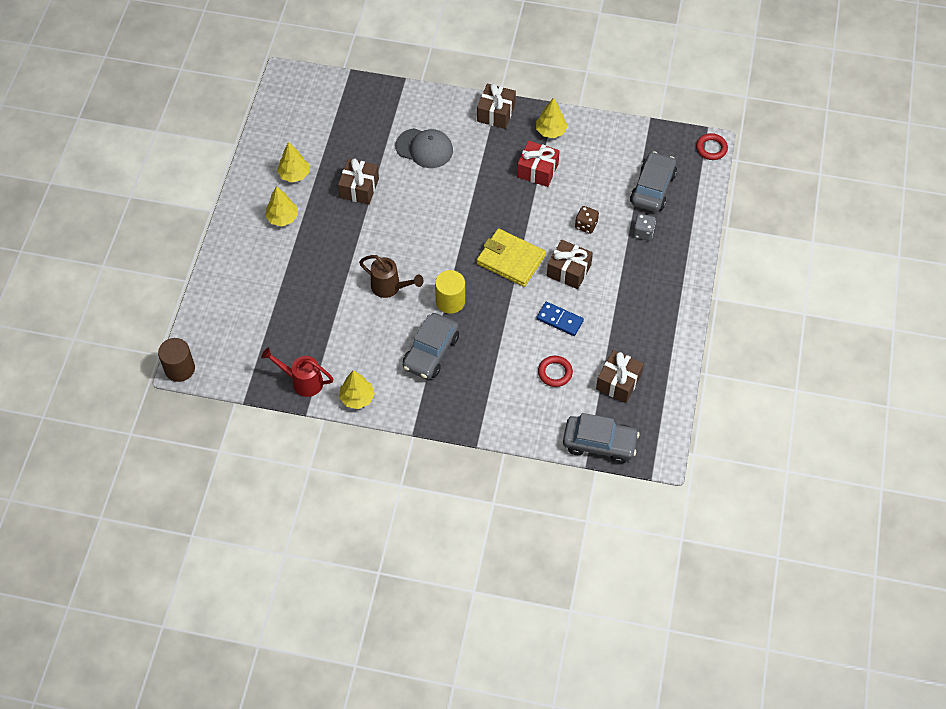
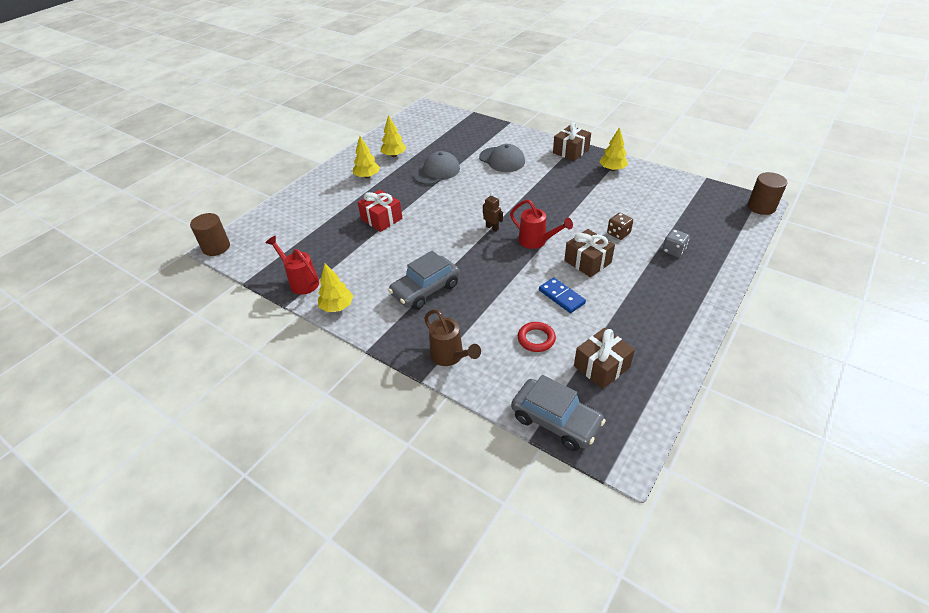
camera: 25 degrees right, 15 degrees down
(359, 188) = (436, 172): brown gift -> grey cap
(390, 287) = (419, 236): brown watering can -> brown watering can (450, 356)
(450, 301) = (465, 257): yellow cylinder -> none
(459, 254) = (492, 227): none -> brown robot
(511, 259) = (536, 241): yellow wallet -> red watering can
(537, 170) = (589, 190): red gift -> red gift (381, 219)
(652, 188) = (693, 222): grey car -> none
(711, 148) = (761, 207): red ring -> brown cylinder

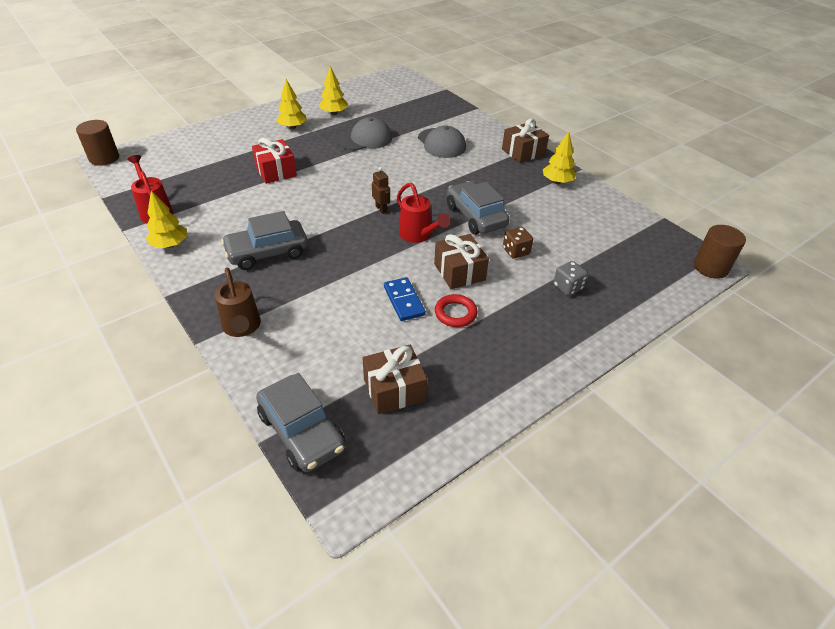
camera: 15 degrees right, 0 degrees up
(536, 339) = (344, 337): red ring -> red ring (455, 313)
(570, 214) = (475, 216): none -> grey car

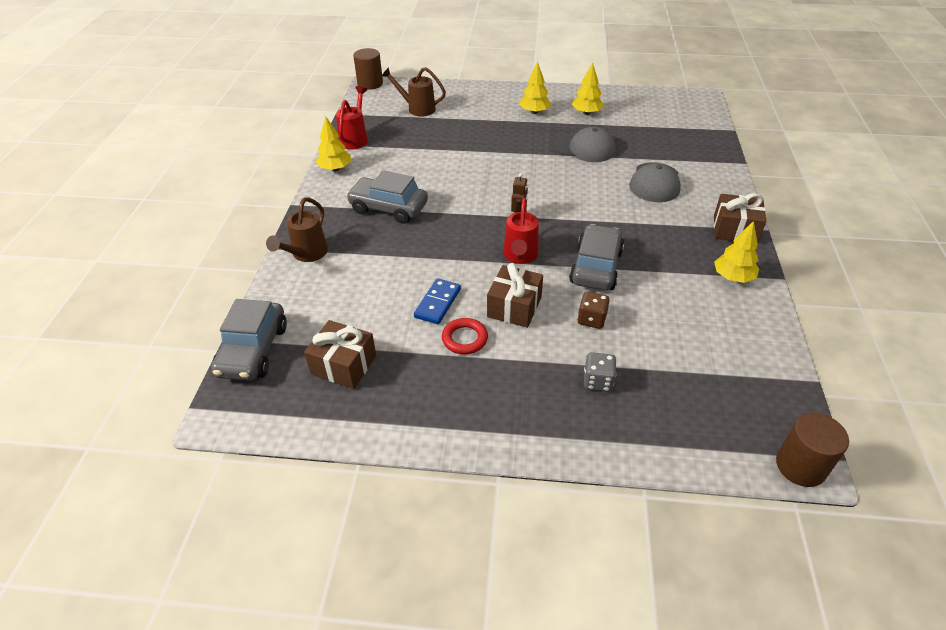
camera: 45 degrees right, 0 degrees up
(184, 162) = (417, 109): none -> brown watering can
(276, 171) = (474, 145): red gift -> none

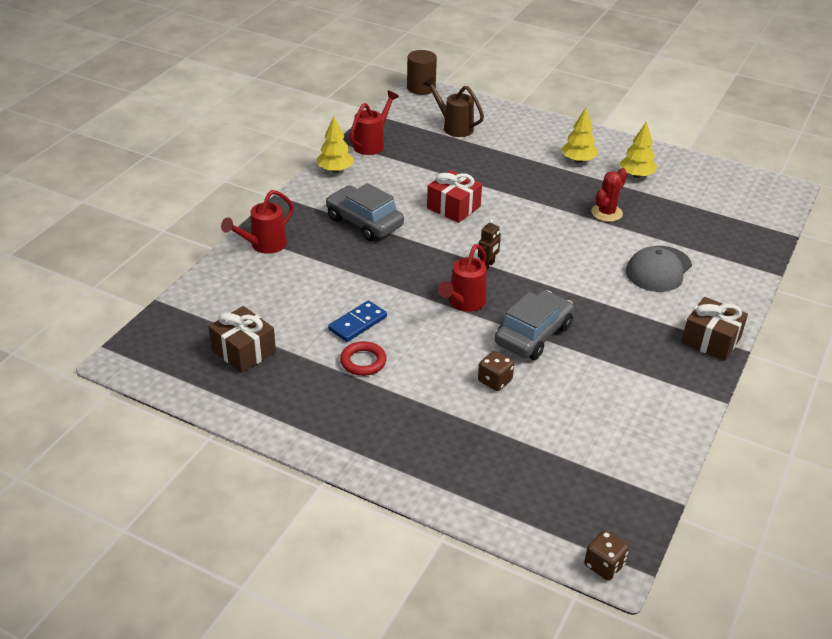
camera: 20 degrees right, 5 degrees down
(253, 350) = (174, 316): grey car -> none
(306, 254) = (264, 245): brown watering can -> red watering can
(458, 175) = (453, 207): none -> red gift
(514, 307) = (427, 348): brown gift -> none
(584, 148) = (606, 213): grey cap -> red cactus
(598, 381) = (462, 435): grey dice -> none
(733, 277) = (670, 385): yellow tree -> none
(800, 466) = (604, 565): brown cylinder -> brown dice

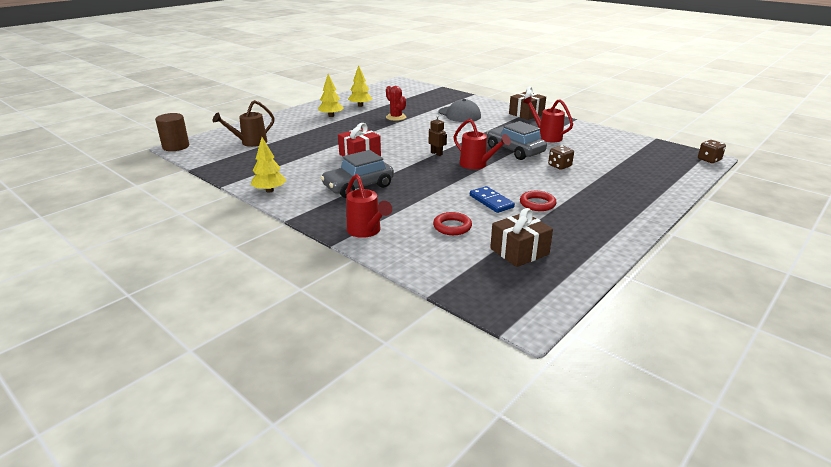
camera: 75 degrees left, 10 degrees down
(287, 300) = (452, 227): none -> red ring
(372, 144) = (243, 172): red watering can -> red watering can (546, 136)

